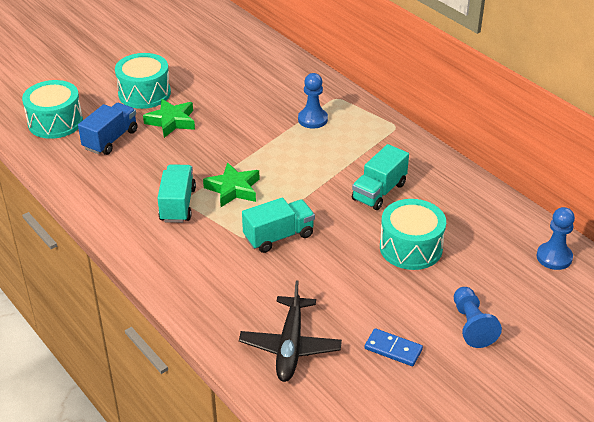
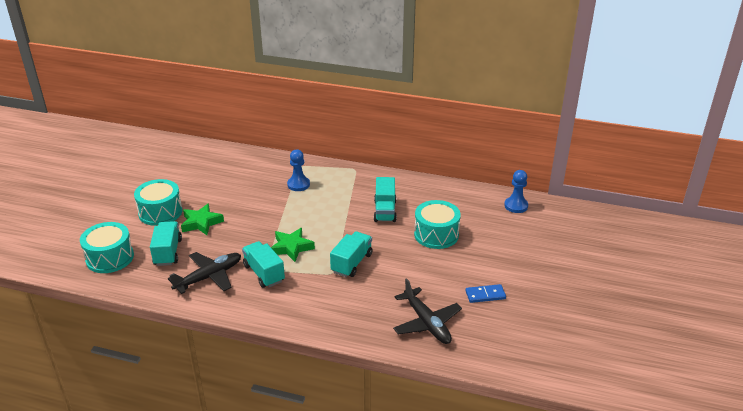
camera: 35 degrees left, 5 degrees down
(110, 140) = (168, 252): blue truck -> turquoise truck
(122, 184) = (209, 277): none -> black plane
(471, 325) = (512, 261): blue pawn -> none

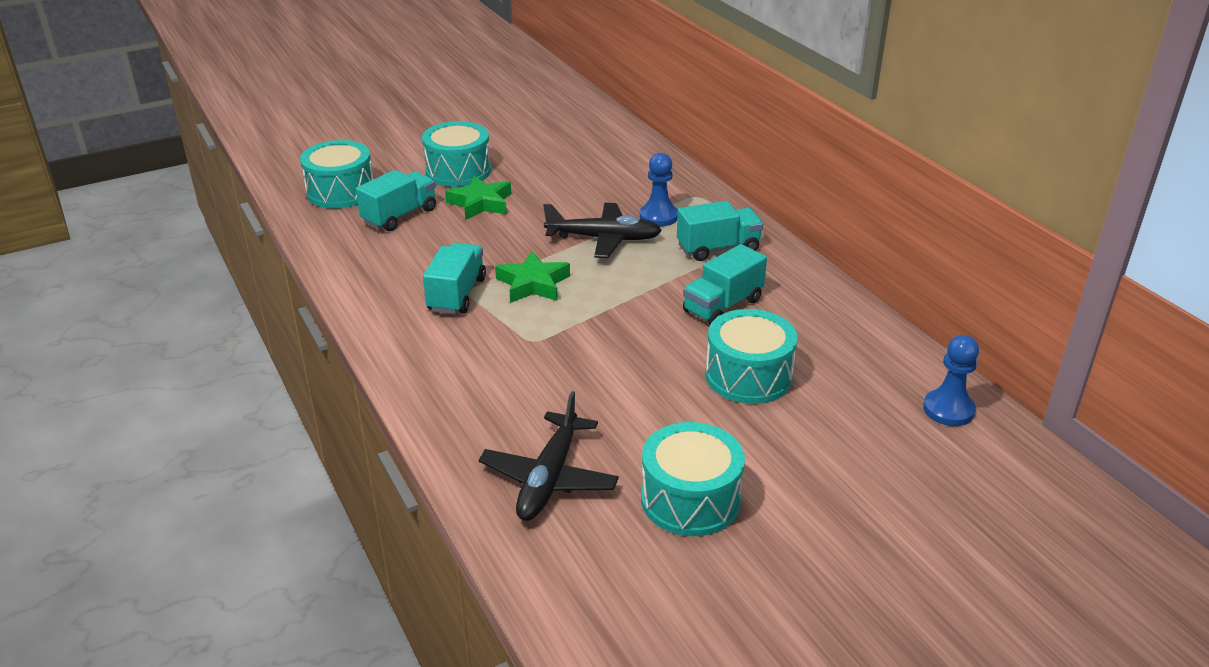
camera: 45 degrees right, 0 degrees up
(209, 277) = (396, 264): black plane -> black plane (603, 239)
(352, 263) = (574, 344): turquoise truck -> turquoise truck (718, 248)
(485, 295) = (690, 499): blue domino -> turquoise drum

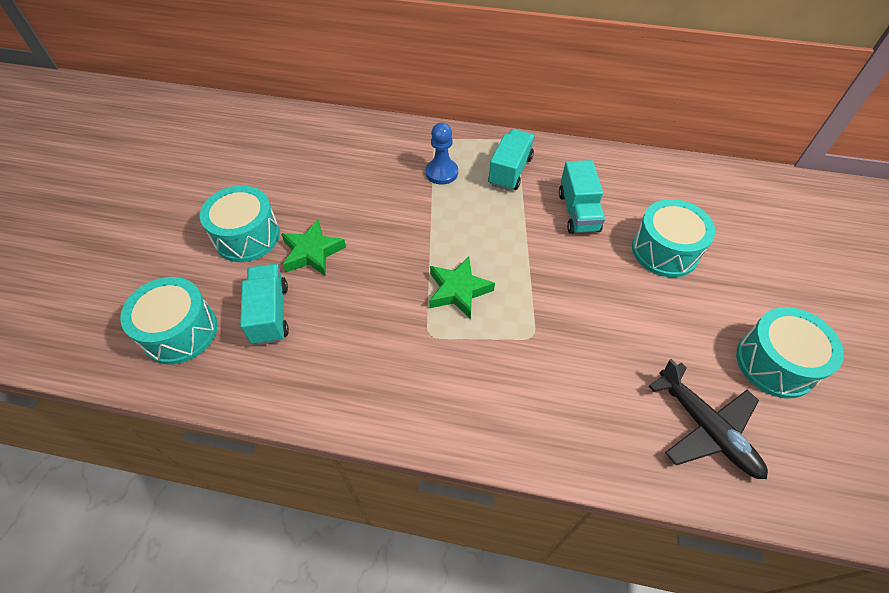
camera: 50 degrees left, 20 degrees up
(457, 294) = (428, 345): turquoise truck -> none
(603, 239) = (439, 217): black plane -> none
(948, 410) = (759, 191): blue pawn -> none

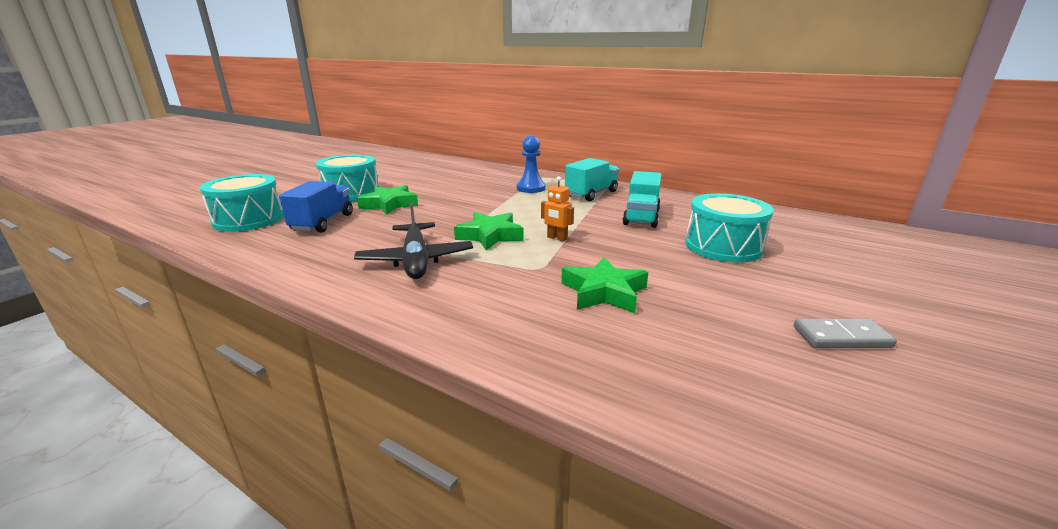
camera: 20 degrees right, 30 degrees down
(270, 314) = (323, 222): turquoise truck -> blue truck
(521, 277) = (557, 238): none -> orange robot
(600, 356) = (604, 292): none -> green star
(705, 428) = (710, 366): black plane -> black plane (416, 260)
(775, 363) = (841, 337): turquoise drum -> grey domino

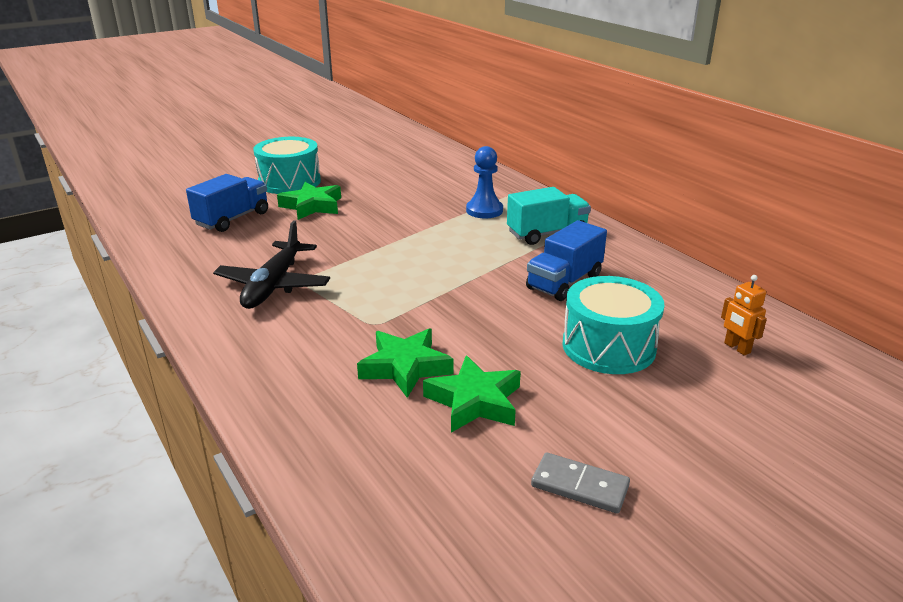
camera: 25 degrees right, 5 degrees up
(249, 219) = (175, 201): turquoise drum -> none
(490, 236) = (369, 271): green star -> green star (475, 401)
(557, 238) = (433, 290): orange robot -> orange robot (737, 348)
(641, 217) = (564, 282): turquoise truck -> blue truck

